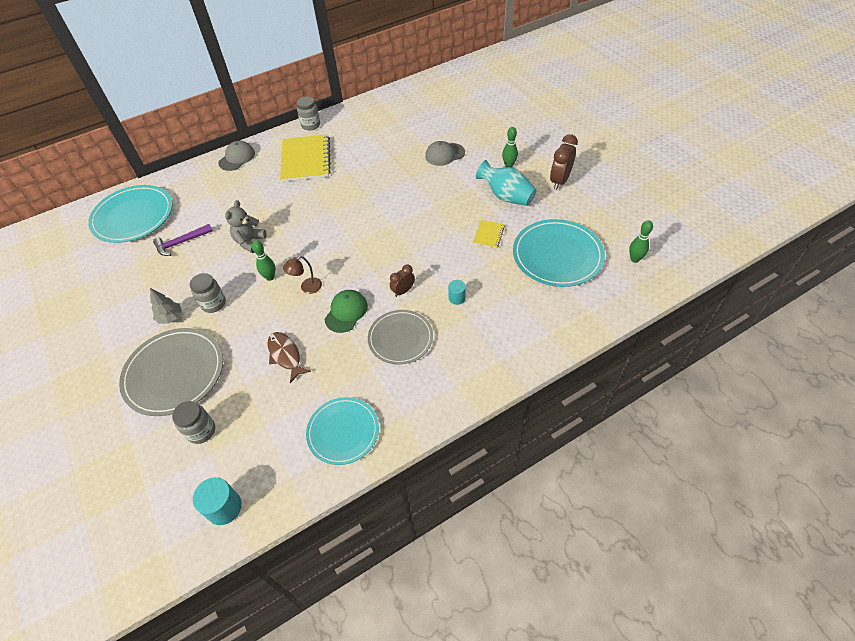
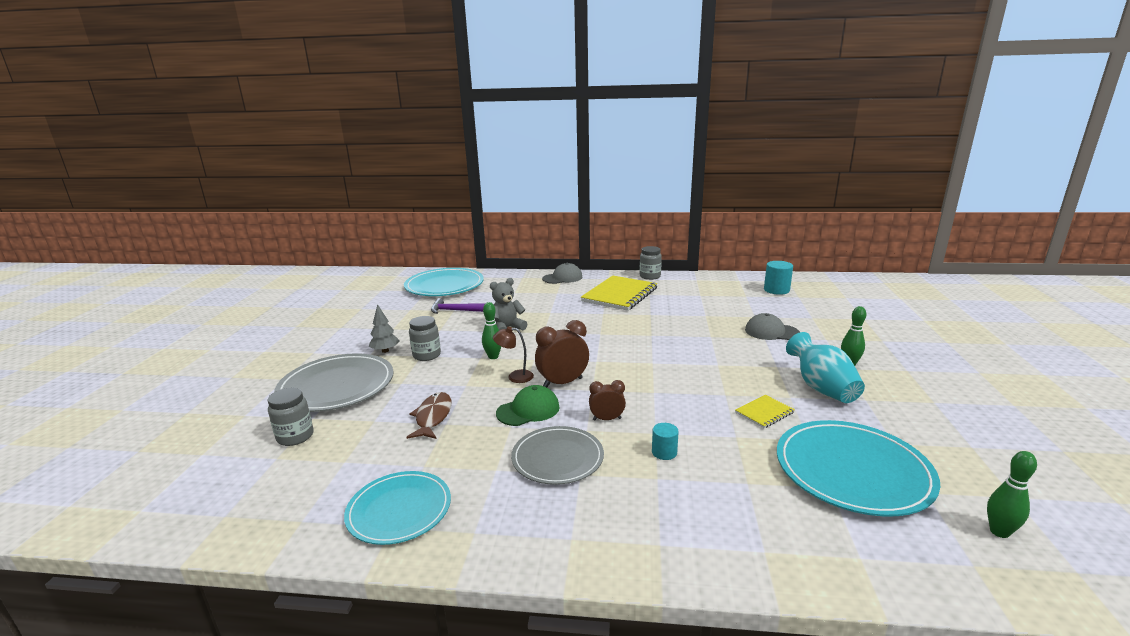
camera: 35 degrees right, 30 degrees down
(224, 507) = (223, 508): turquoise cylinder -> turquoise cylinder (776, 290)
(559, 181) = (917, 400): brown clock -> brown clock (563, 383)

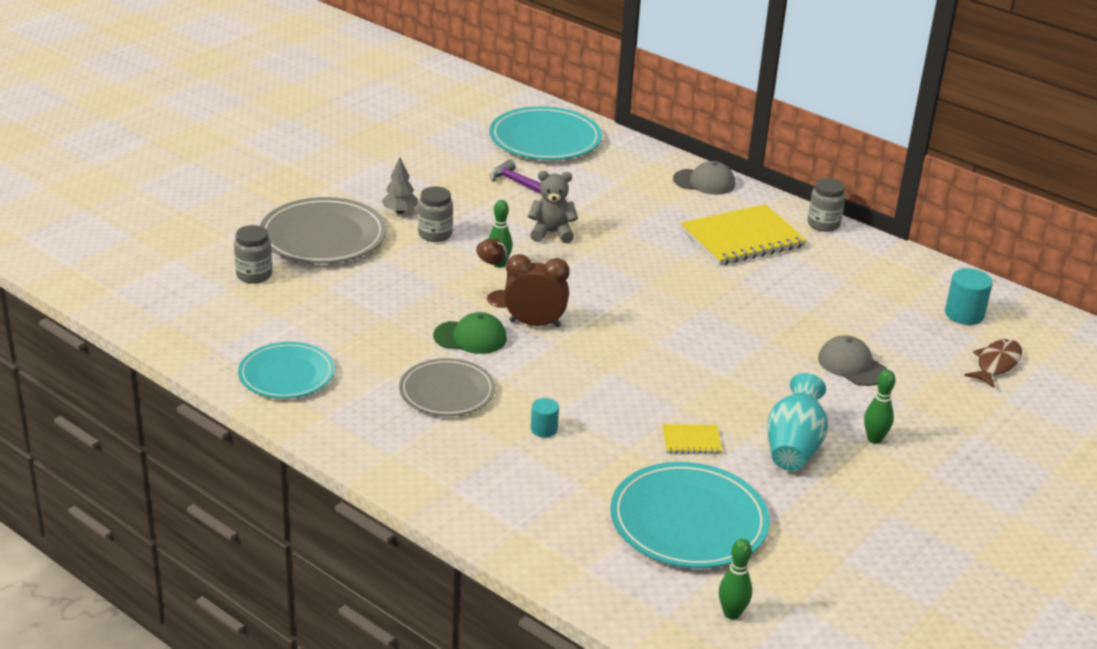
camera: 30 degrees right, 10 degrees up
(433, 417) = (380, 306): brown fish -> brown fish (996, 364)
(607, 419) = (531, 378): brown clock -> none

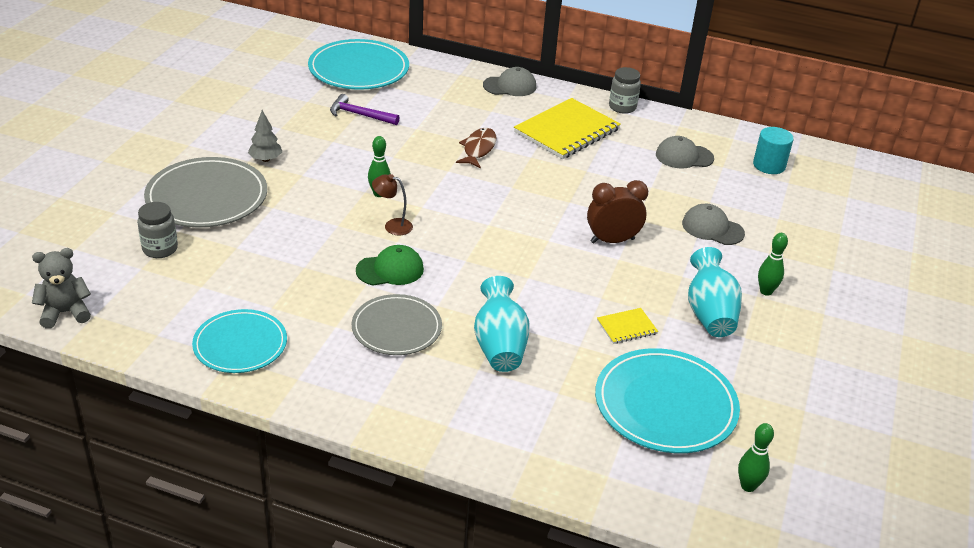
camera: 20 degrees left, 5 degrees up
(435, 234) = (308, 176): grey jar -> none
(535, 324) = (439, 245): brown clock -> brown clock (612, 241)
(544, 429) = (499, 346): turquoise cylinder -> turquoise vase
(551, 233) = (409, 156): grey teddy bear -> grey teddy bear (65, 312)
(865, 287) = (684, 156): none -> grey cap
(996, 364) = (816, 204): brown fish -> brown fish (478, 149)

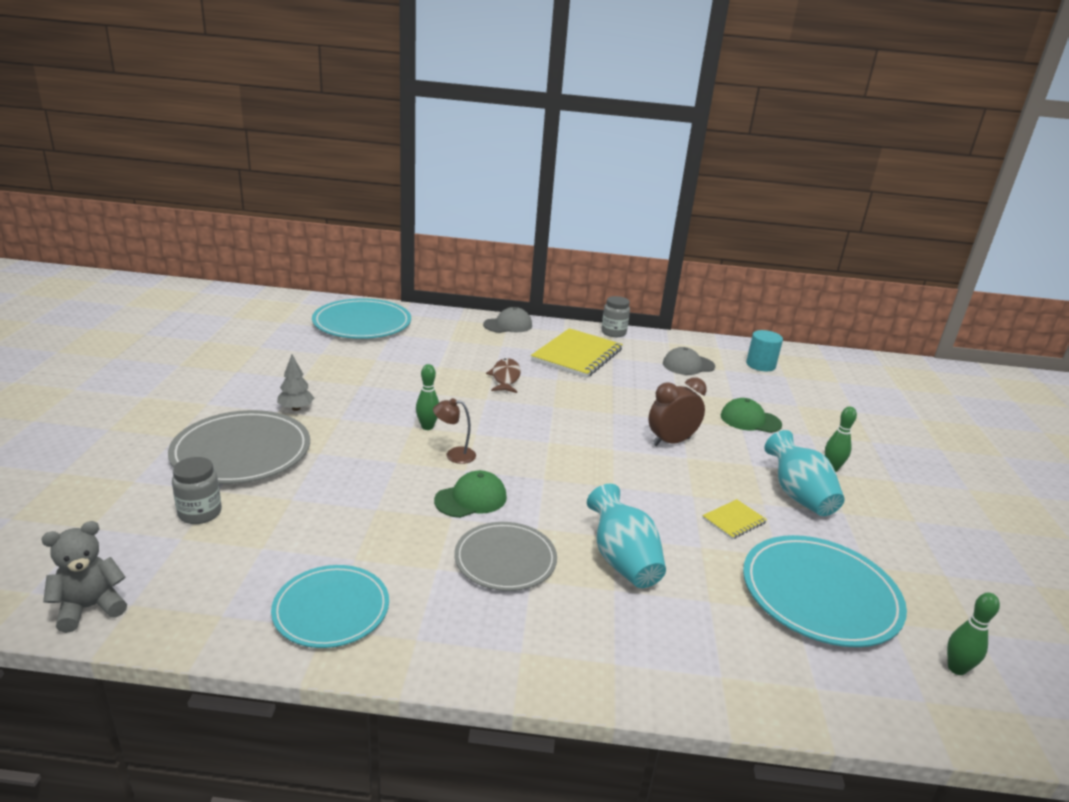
camera: 15 degrees left, 10 degrees down
(360, 115) = (378, 360): purple hammer -> none
(712, 228) = (750, 420): grey cap -> green cap

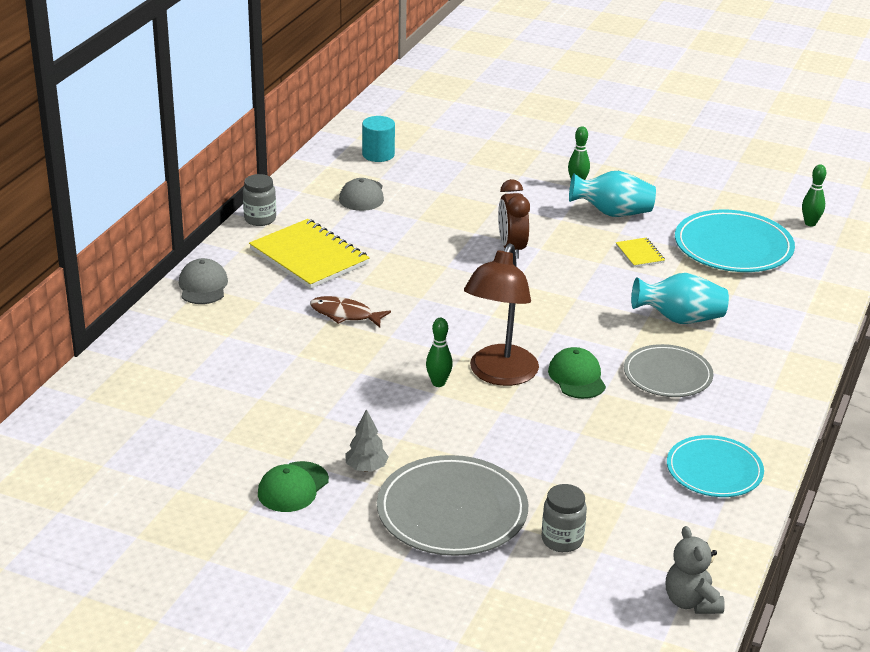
camera: 70 degrees left, 5 degrees up
(362, 323) = (141, 397): turquoise plate -> none
(454, 455) = (499, 375): brown lamp -> brown lamp, size x2.23
(750, 420) = (486, 196): green cap -> green cap (293, 487)

